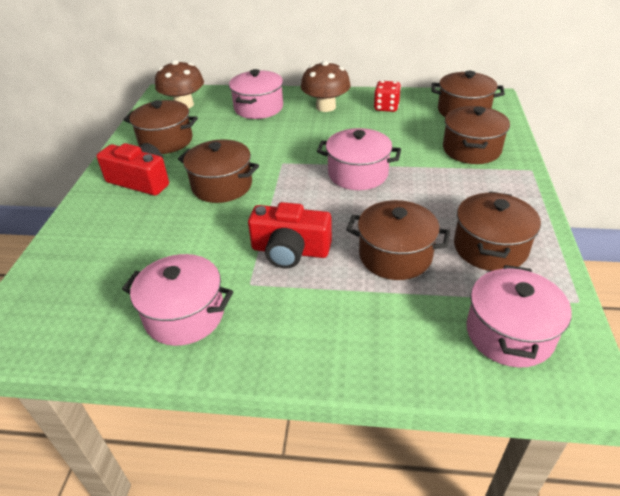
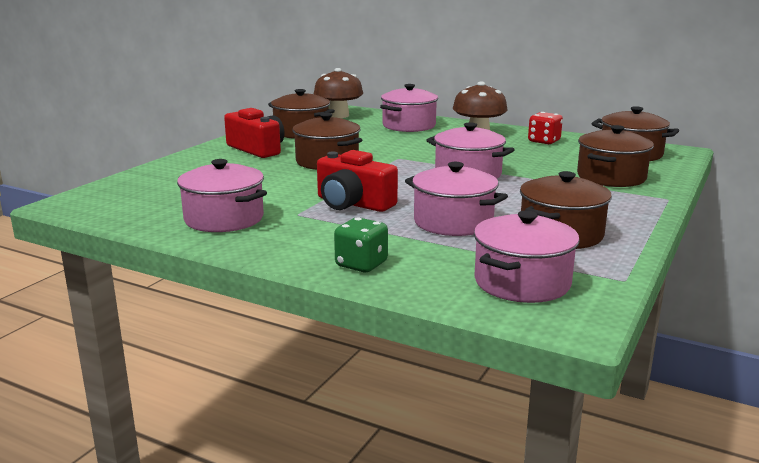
camera: 20 degrees right, 20 degrees down
(362, 352) = (361, 264): none -> green dice
(395, 255) = (453, 222): brown pot -> pink pot

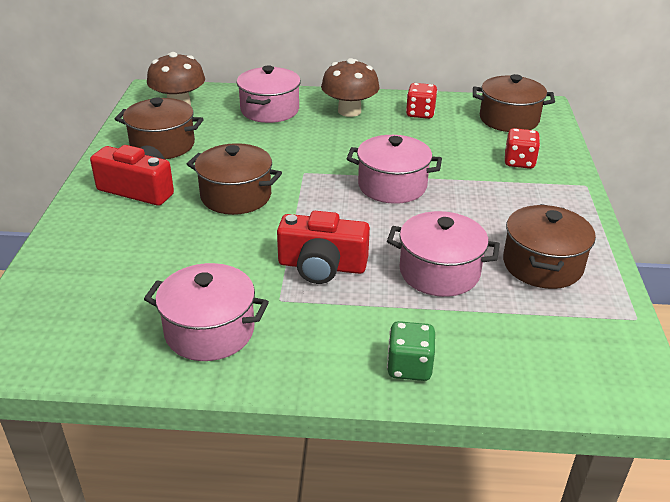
camera: 25 degrees left, 15 degrees up
(522, 282) = (564, 349): pink pot -> none
(611, 177) = (519, 162): brown pot -> red dice

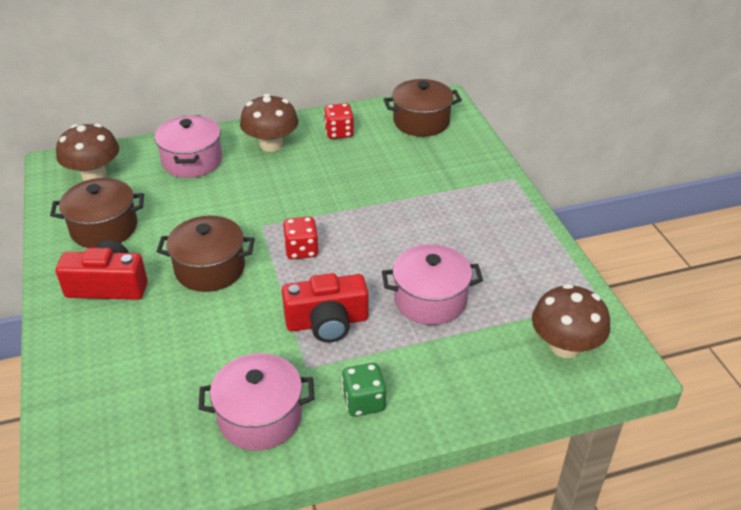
camera: 20 degrees left, 5 degrees up
(392, 186) = (350, 220): pink pot -> none
(409, 367) = (446, 398): green dice -> green dice (364, 402)
(519, 162) = (449, 167): red dice -> red dice (301, 250)
(542, 265) = (510, 269): brown pot -> none
(572, 352) = (565, 346): none -> brown mushroom

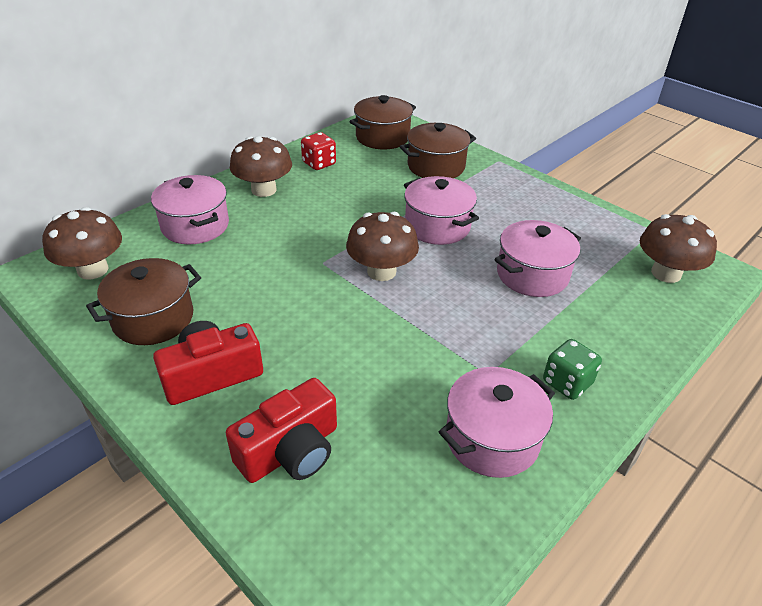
camera: 30 degrees left, 0 degrees up
(210, 269) = (308, 318): brown pot -> brown pot (436, 166)
(301, 250) = (381, 271): red dice -> brown mushroom
(327, 322) = (466, 326): red camera -> red camera (290, 451)
(388, 225) = (437, 226): none -> pink pot

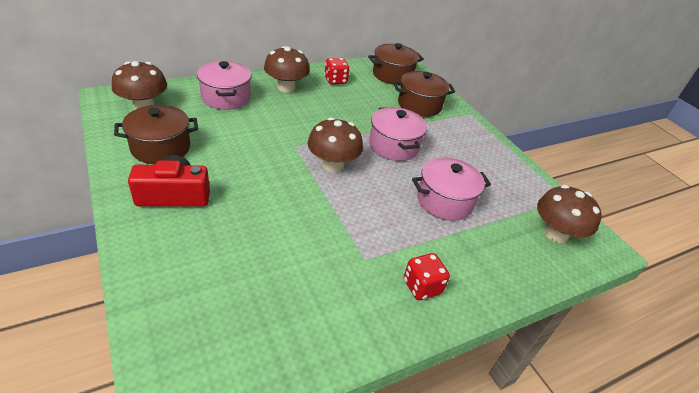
camera: 15 degrees right, 0 degrees up
(290, 451) = (192, 262): red camera -> none
(492, 439) = (338, 306): pink pot -> none
(567, 383) = (422, 287): green dice -> red dice

